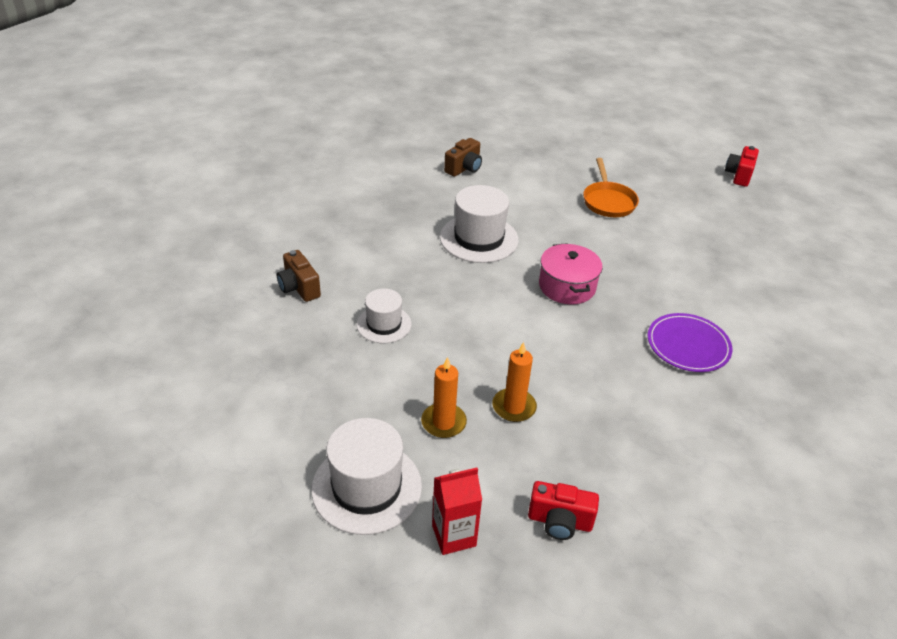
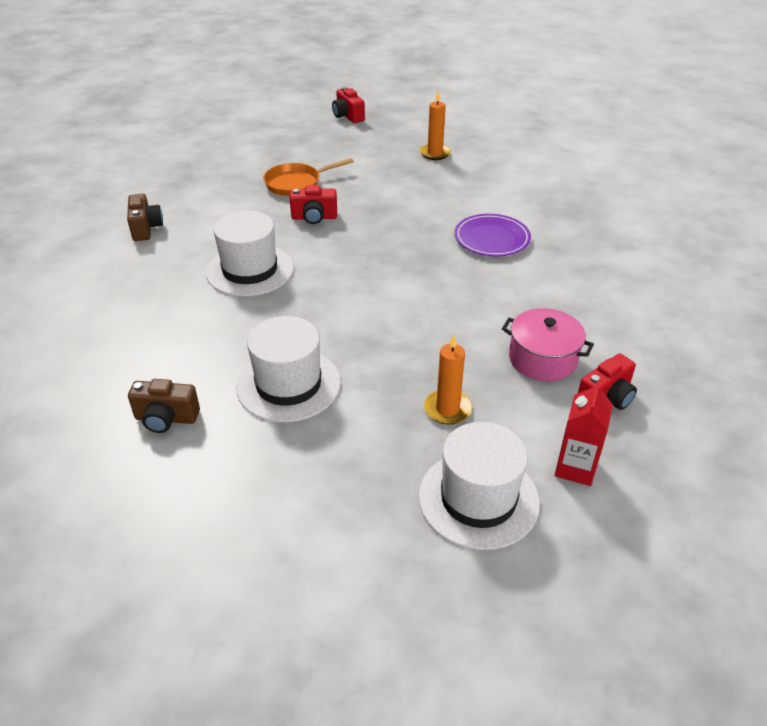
camera: 50 degrees left, 0 degrees up
(384, 324) = (288, 384): white hat -> white hat, size x1.64
(514, 407) = (469, 359): orange candle -> orange candle (435, 153)
(567, 286) = (366, 257): pink pot -> pink pot (542, 359)
(579, 234) = (314, 217): none -> red camera
(608, 201) = (296, 183): orange pan -> orange pan turned 120 degrees clockwise

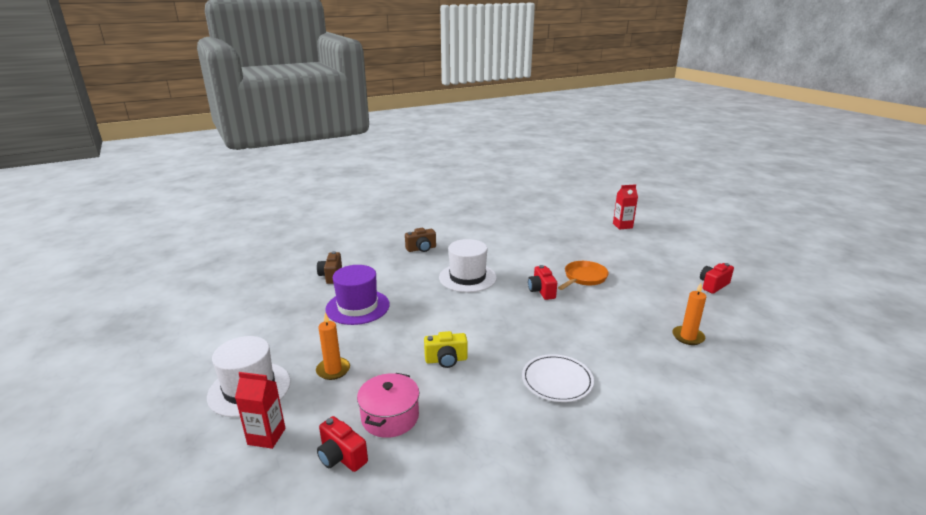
camera: 80 degrees right, 15 degrees down
(146, 228) = (498, 239): brown camera -> brown camera (421, 249)
(175, 129) = (622, 226): none -> red carton
(288, 384) = (357, 307): white hat -> purple hat
(296, 183) = (584, 278): orange pan -> orange pan turned 75 degrees clockwise
(443, 308) = (446, 360): none -> yellow camera
(492, 238) = (557, 380): purple plate -> white plate

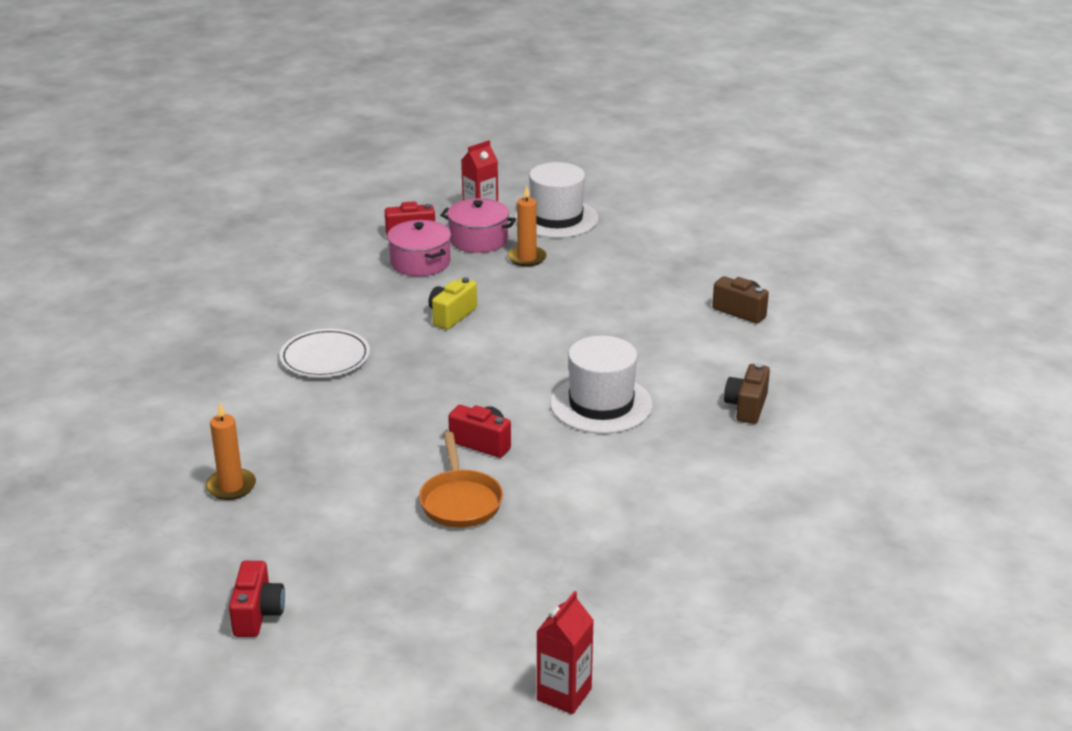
camera: 130 degrees right, 5 degrees up
(322, 408) = (478, 240): none -> pink pot
(357, 307) = (632, 304): purple hat -> none

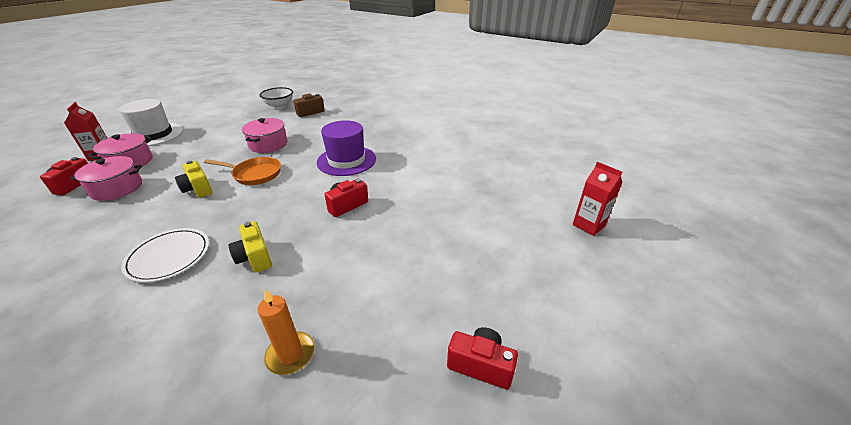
camera: 70 degrees left, 5 degrees up
(348, 412) = (255, 257): none -> yellow camera
(460, 501) = (399, 226): orange pan -> orange pan (254, 174)
(527, 258) = (178, 151): orange candle -> none
(598, 318) = (268, 144): none -> pink pot
(601, 404) = (346, 160): white hat -> purple hat
(739, 273) = (279, 106): none -> white bowl
(746, 407) = (384, 127): brown camera -> none

